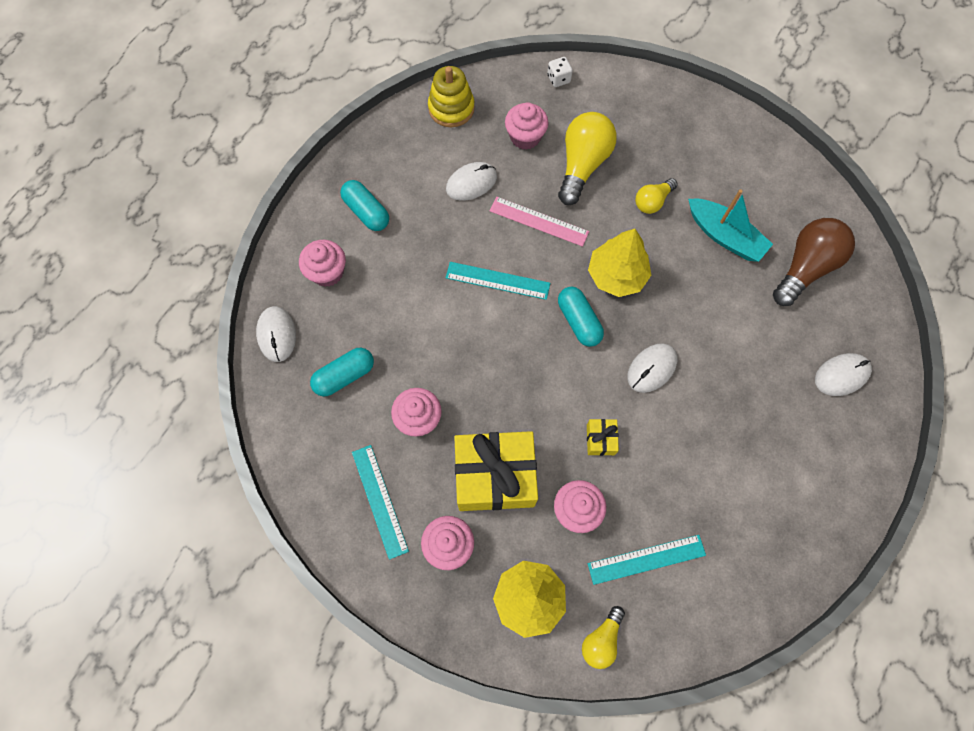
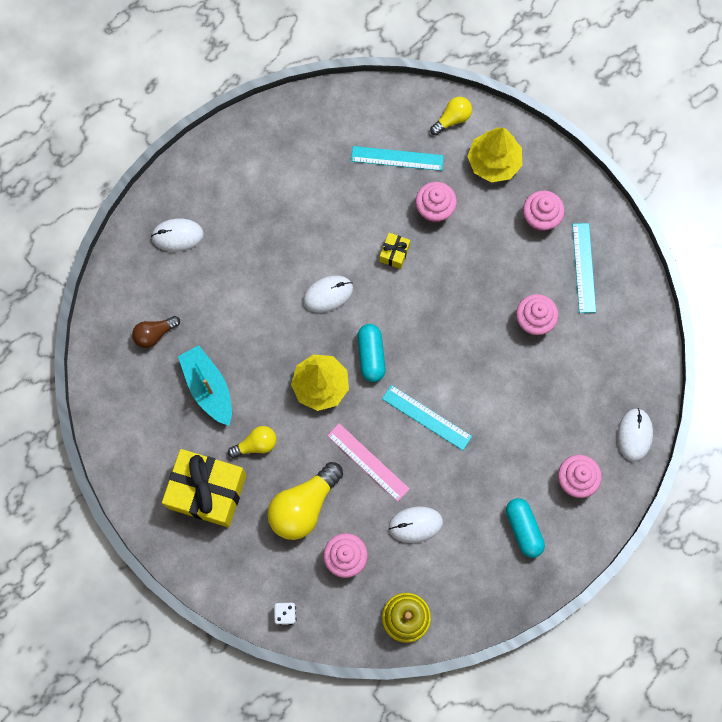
camera: 160 degrees left, 5 degrees up
(344, 376) = (585, 377): turquoise capsule -> none
(495, 476) = (488, 255): yellow gift -> yellow gift (207, 491)
(805, 268) = (154, 334): brown light bulb -> brown light bulb, size x0.55

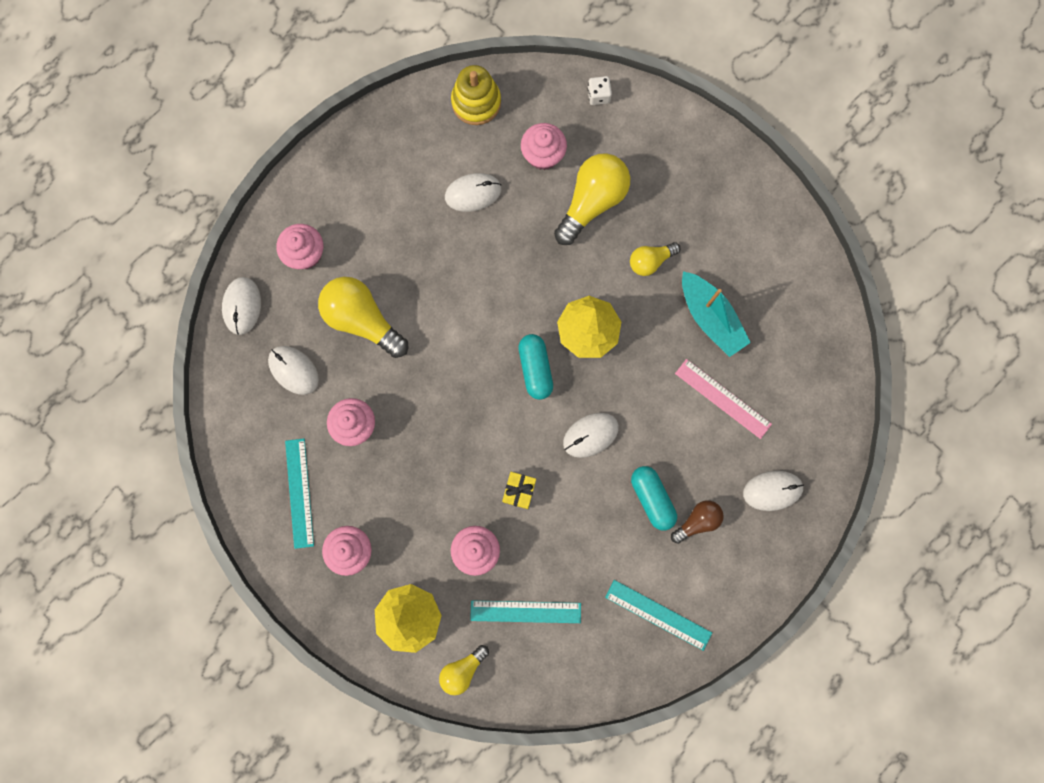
camera: 175 degrees right, 5 degrees up
(154, 334) = (779, 372): brown light bulb -> brown light bulb (697, 521)
(207, 491) = (695, 208): yellow gift -> none
(368, 462) = (528, 253): pink ruler -> pink ruler (723, 399)
(426, 417) = (469, 306): turquoise ruler -> turquoise ruler (658, 614)
(523, 529) = (359, 198): turquoise capsule -> turquoise capsule (652, 498)
(524, 413) = (362, 320): none -> yellow light bulb
(587, 373) = (294, 370): none -> white mouse

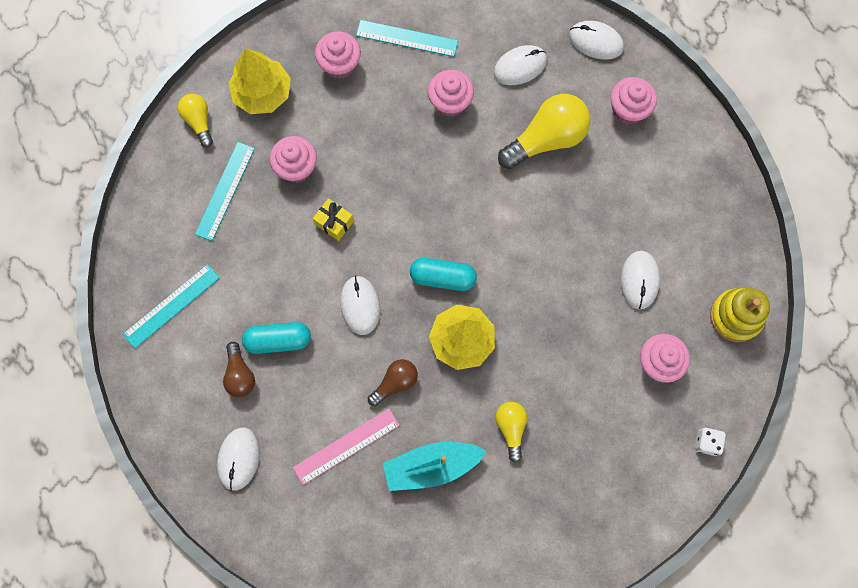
camera: 110 degrees right, 5 degrees down
(592, 202) = (592, 393): yellow light bulb -> none
(650, 376) = (395, 383): none -> brown light bulb

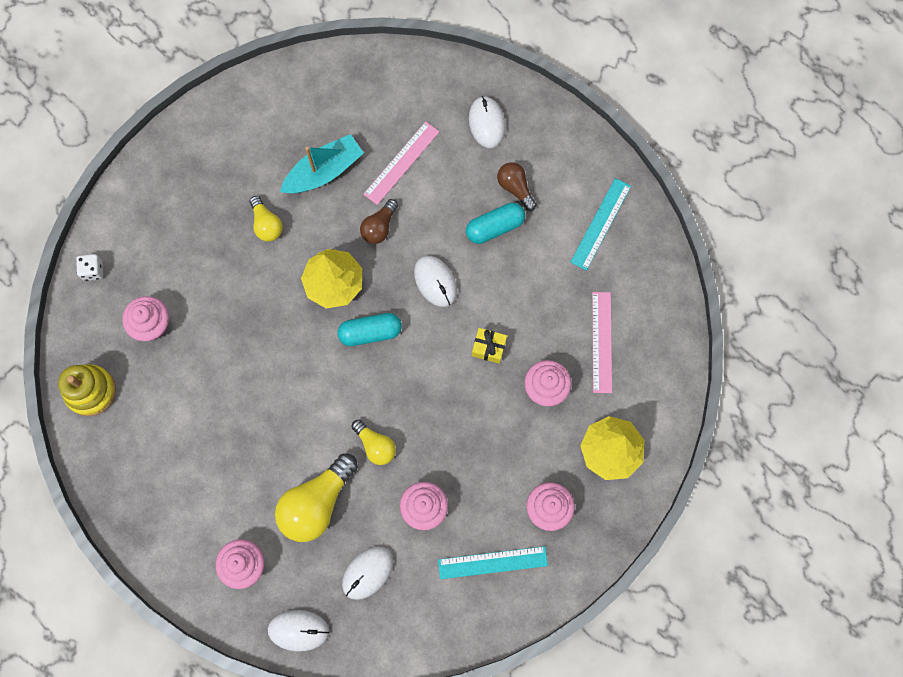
camera: 160 degrees right, 0 degrees up
(199, 121) = (657, 400): yellow light bulb -> yellow light bulb (375, 445)
(225, 191) = (602, 342): turquoise ruler -> pink ruler
(639, 280) = (188, 393): white mouse -> none

